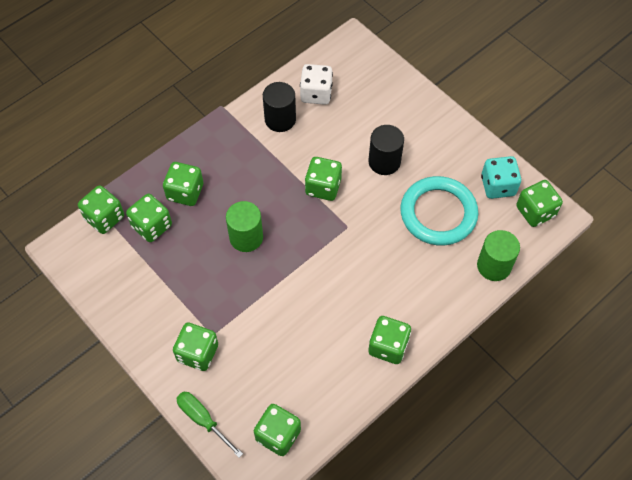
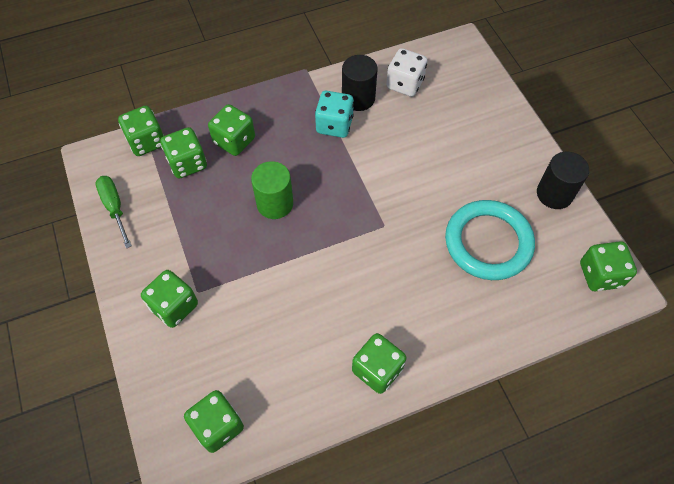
camera: 20 degrees right, 0 degrees up
(202, 419) = (147, 379): green screwdriver -> green screwdriver (114, 207)
(323, 187) = (374, 177): green dice -> none
(384, 162) = (449, 171): black cylinder -> black cylinder (554, 194)
(494, 266) = (530, 320): green cylinder -> none
(498, 186) = (566, 233): turquoise dice -> turquoise dice (334, 125)

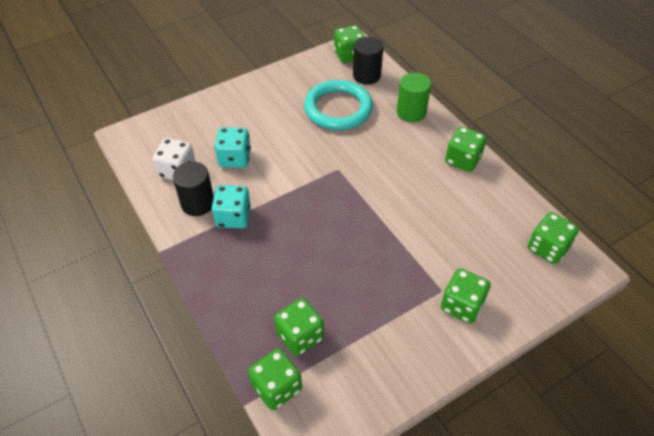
camera: 100 degrees left, 10 degrees down
(114, 207) = (371, 394): green screwdriver -> none
(234, 141) = (264, 298): green dice -> none
(275, 203) = (333, 248): green cylinder -> green cylinder (411, 112)
(415, 131) = (234, 158): none -> turquoise dice
(554, 194) = (286, 76): black cylinder -> black cylinder (366, 75)

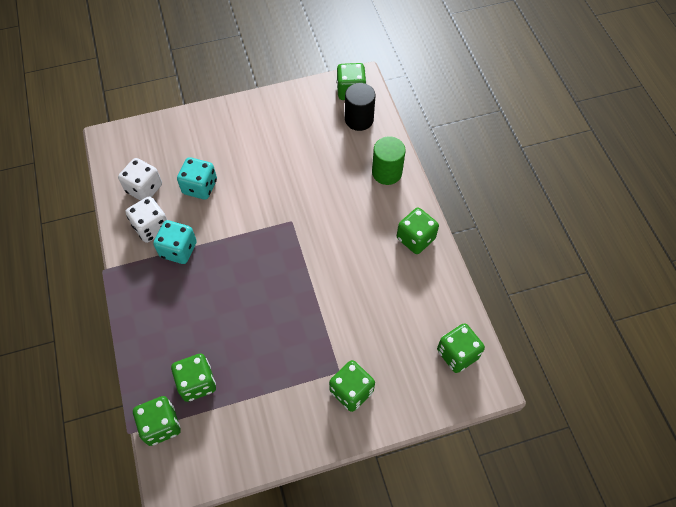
camera: 15 degrees right, 10 degrees up
(197, 203) = (151, 227): black cylinder -> white dice
(338, 109) = (316, 152): turquoise ring -> none

